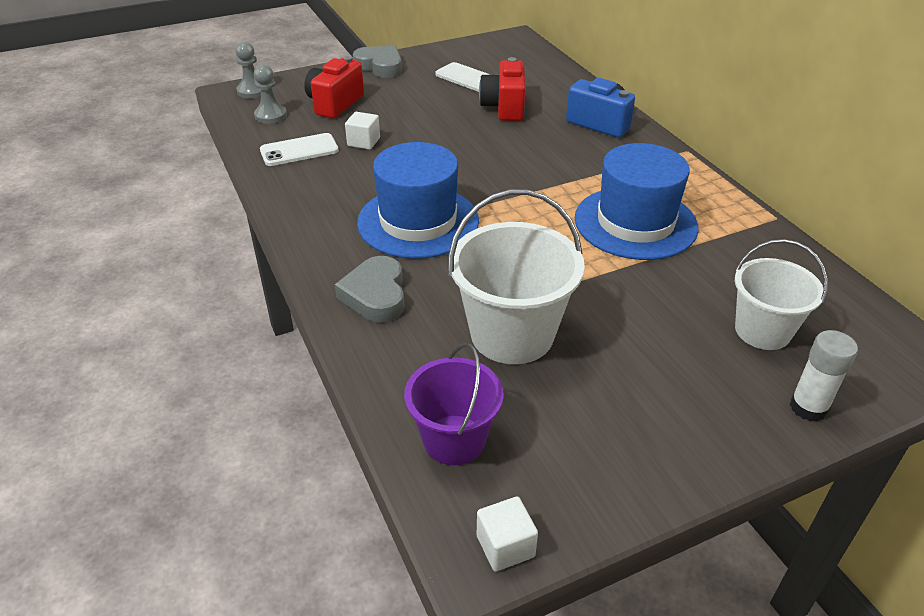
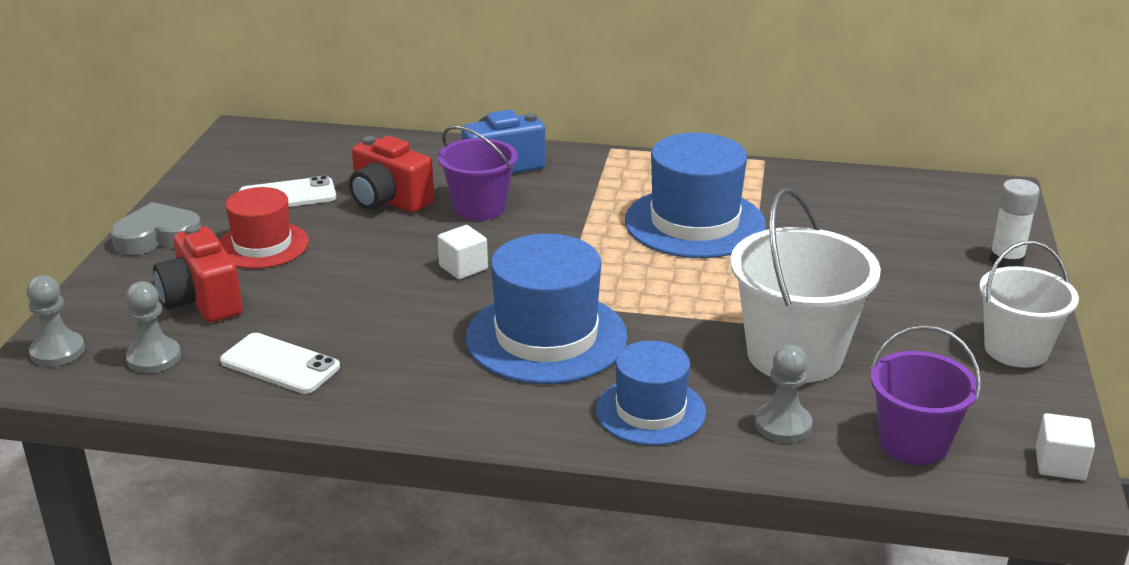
camera: 55 degrees left, 10 degrees down
(299, 150) = (280, 364): white phone -> white phone turned 75 degrees counterclockwise
(363, 142) = (329, 313): white cube -> white cube (463, 267)
(375, 295) = (650, 411): grey heart -> blue hat
(407, 95) = (262, 245): none -> red hat
(415, 361) = (783, 425): none -> grey pawn
(537, 138) = (479, 208): none -> purple bucket
(762, 331) = (903, 236): white bucket -> white bucket (1016, 349)

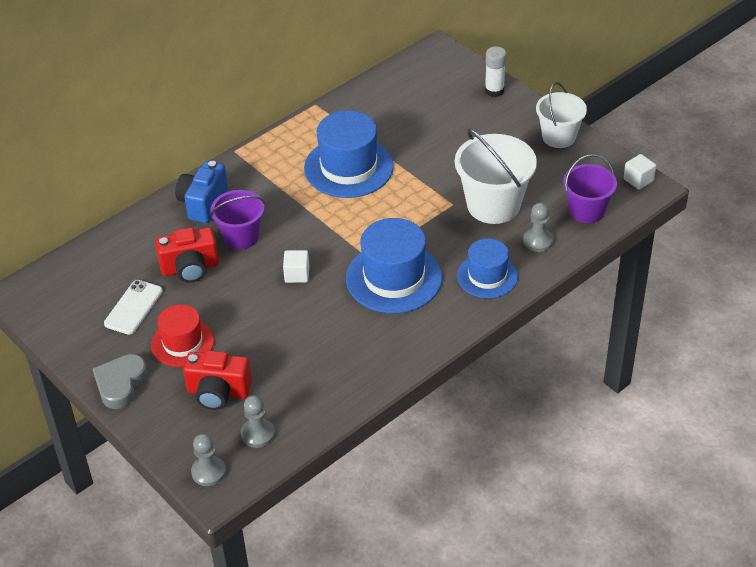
camera: 50 degrees left, 15 degrees up
(280, 364) = (316, 386): white phone -> none

